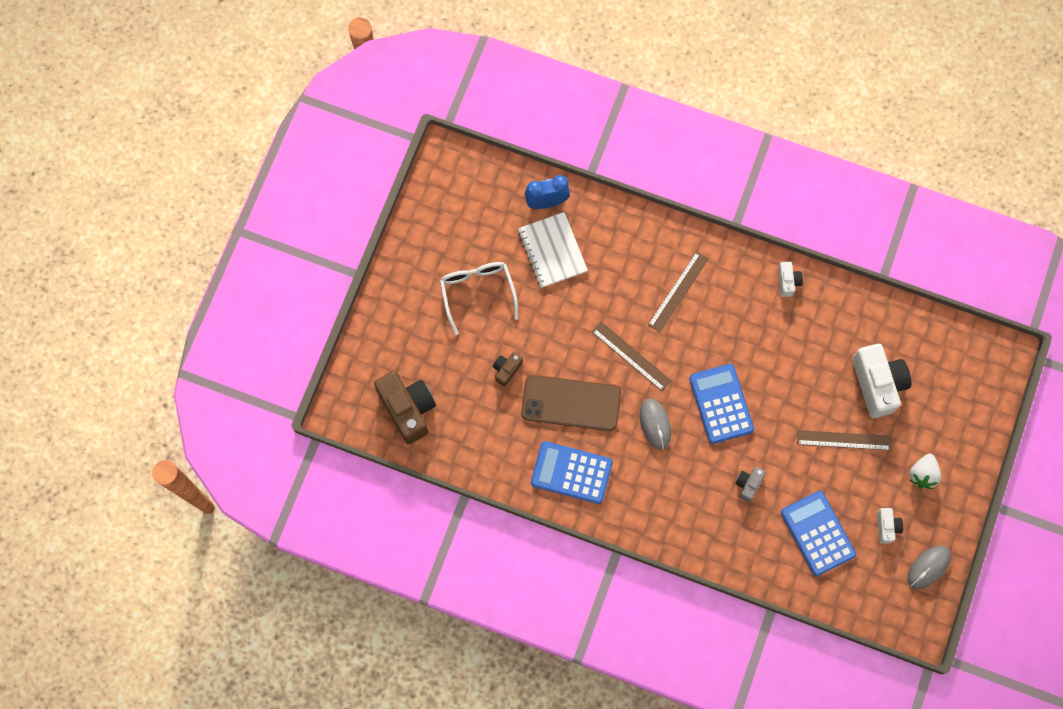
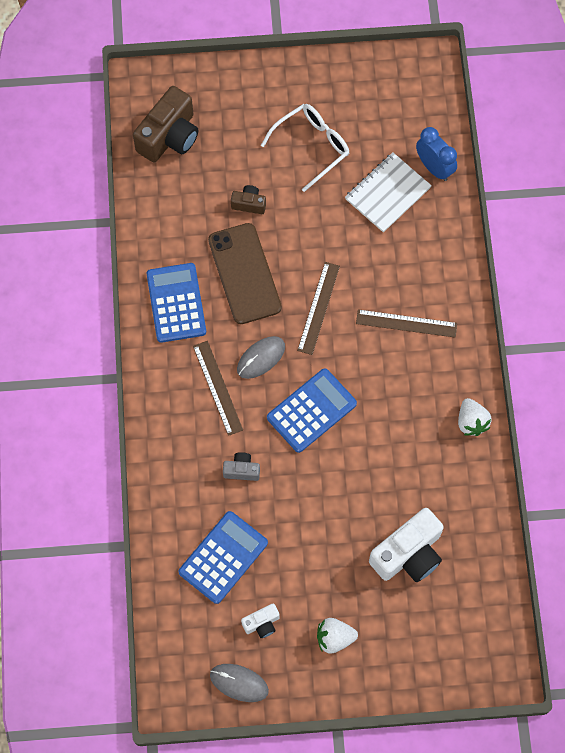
camera: 65 degrees right, 5 degrees down
(787, 281) = (471, 422): white camera -> white strawberry
(844, 440) = (332, 544): brown ruler -> brown ruler (217, 387)

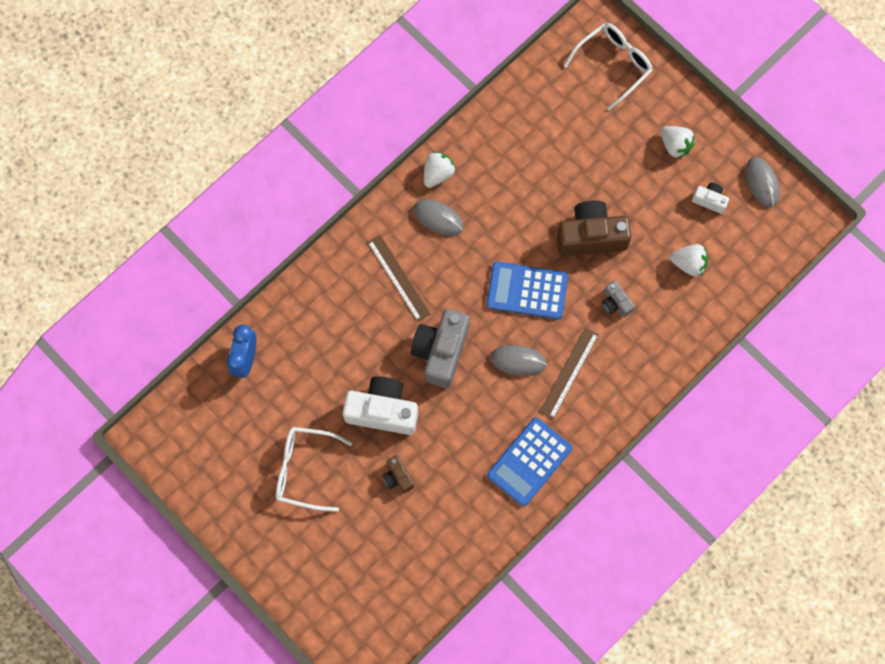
camera: 130 degrees left, 5 degrees up
(169, 136) = (391, 593): brown camera -> brown camera (591, 236)
(223, 557) = (688, 263): blue calculator -> white strawberry
(244, 273) = (460, 430): brown phone -> none
(318, 308) = (441, 351): brown ruler -> grey camera
(387, 193) = (298, 377): white notebook -> none
(408, 554) = (573, 143): white camera -> white camera (382, 411)
(432, 392) = (438, 218): none -> grey mouse
(453, 650) = (613, 65): none -> white glasses

